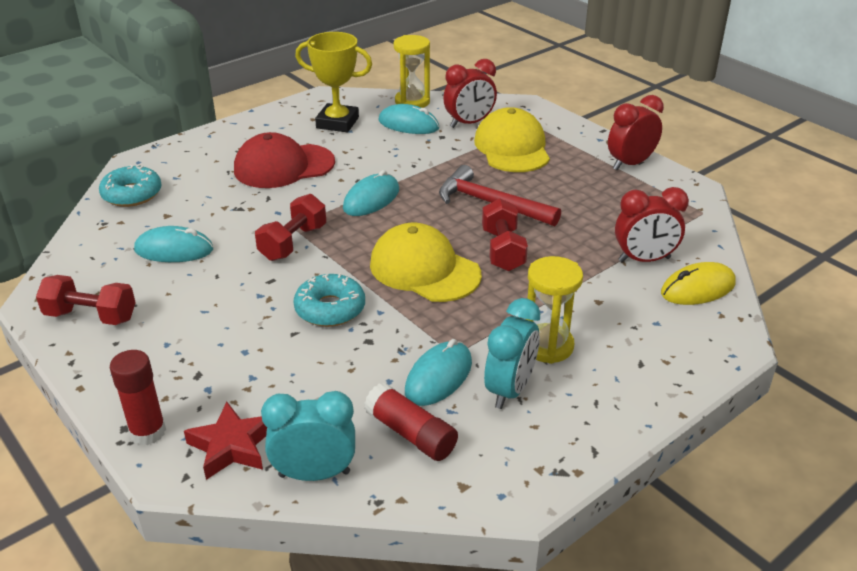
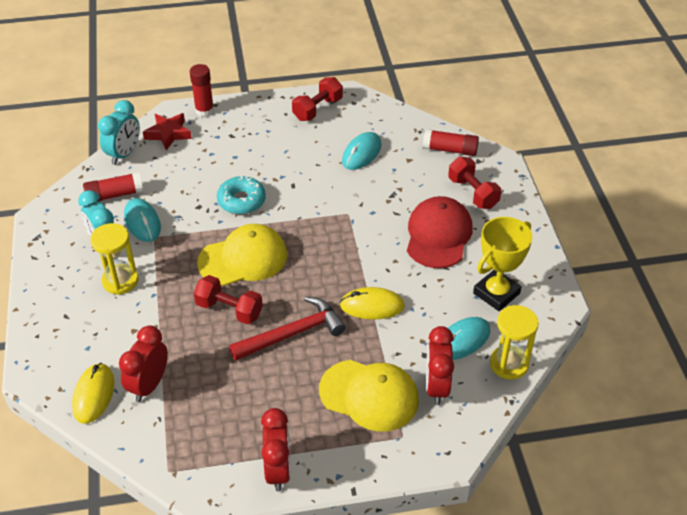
camera: 120 degrees right, 10 degrees up
(132, 194) = (450, 150): turquoise donut -> red glue stick
(293, 243) = (326, 207): red dumbbell -> red dumbbell (473, 193)
(371, 199) = (352, 266): turquoise mouse -> none
(413, 174) = (372, 306): none -> yellow mouse

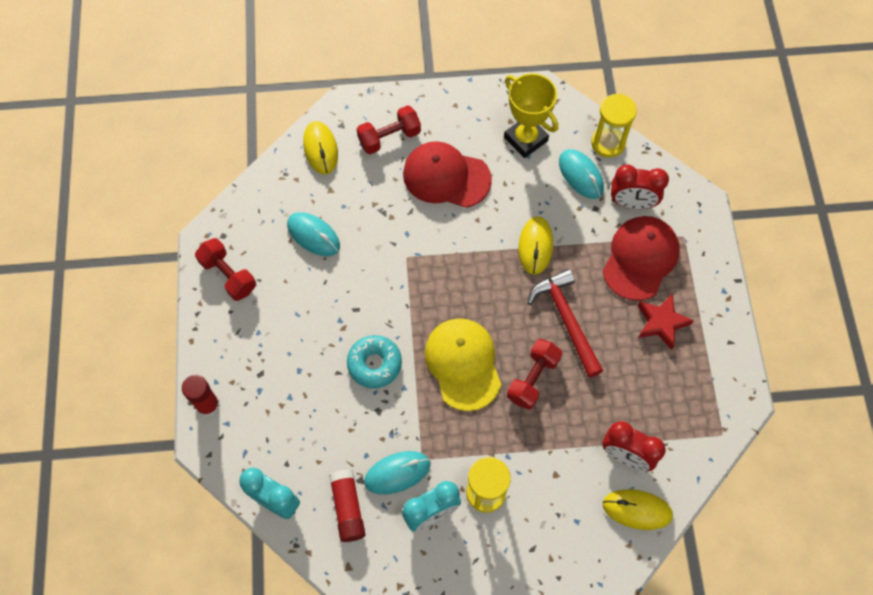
camera: 85 degrees left, 20 degrees up
(168, 134) = (245, 448): red star -> red star (661, 323)
(278, 470) = (719, 339): red clock -> none
(369, 395) = (640, 258): yellow cap -> red cap
(450, 150) = (320, 149): red glue stick -> yellow mouse

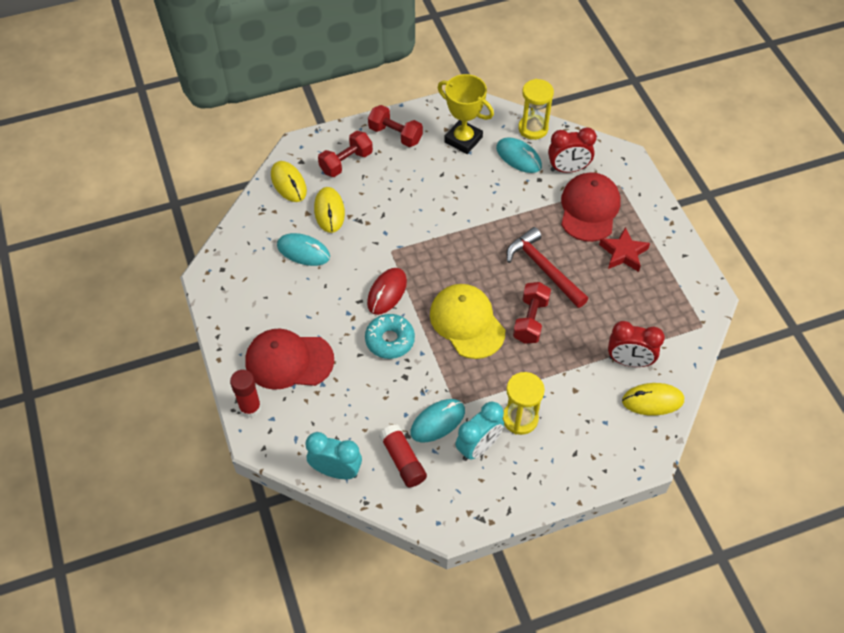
camera: 15 degrees left, 10 degrees down
(228, 275) = (237, 299): red dumbbell -> red dumbbell (395, 135)
(388, 306) = (387, 292): none -> red mouse
(446, 177) = (405, 182): red cap -> red cap (289, 361)
(535, 246) = (498, 218): yellow mouse -> yellow mouse (329, 211)

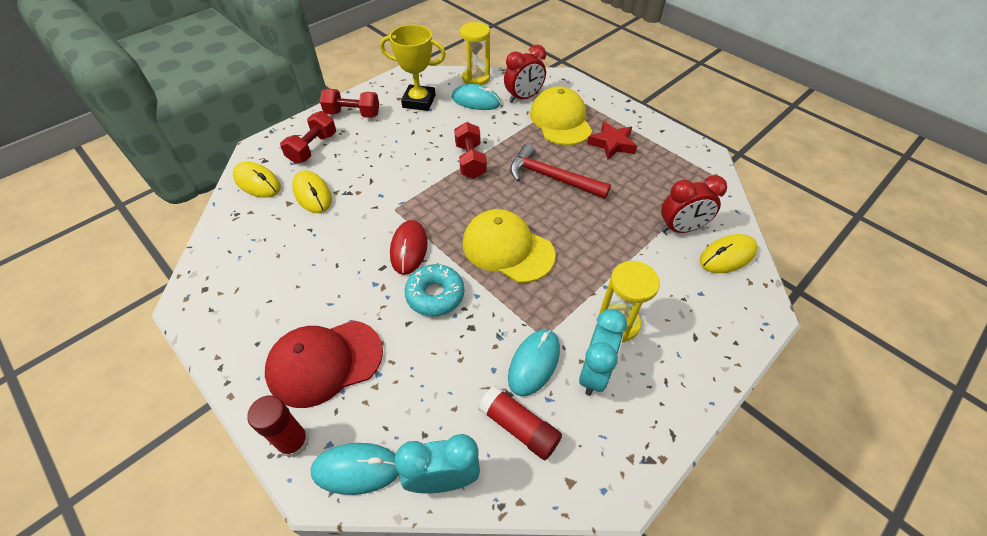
camera: 25 degrees left, 5 degrees down
(303, 251) = (298, 239): turquoise mouse -> turquoise mouse (357, 469)
(530, 320) = (568, 225): red dumbbell -> red dumbbell (470, 161)
(589, 209) = (560, 120): red cap -> yellow cap

